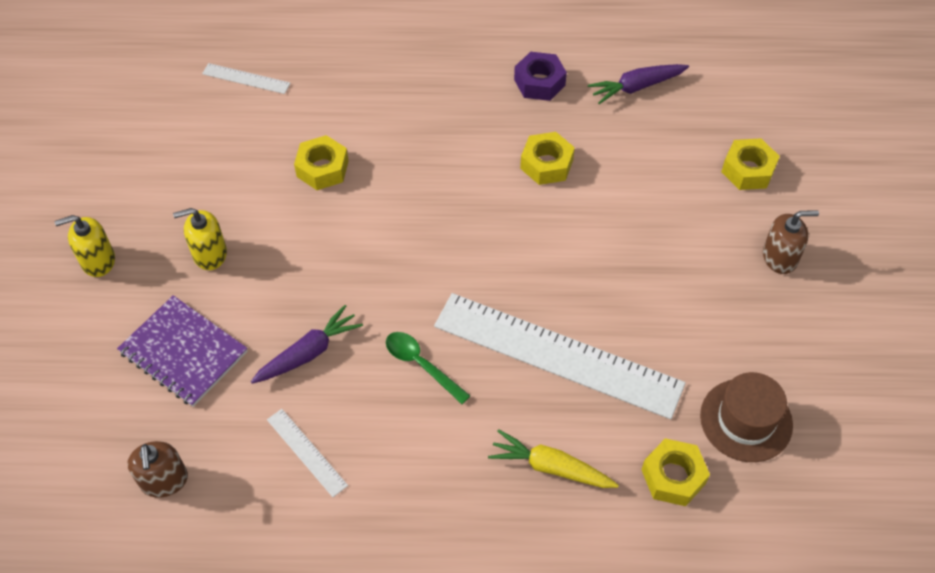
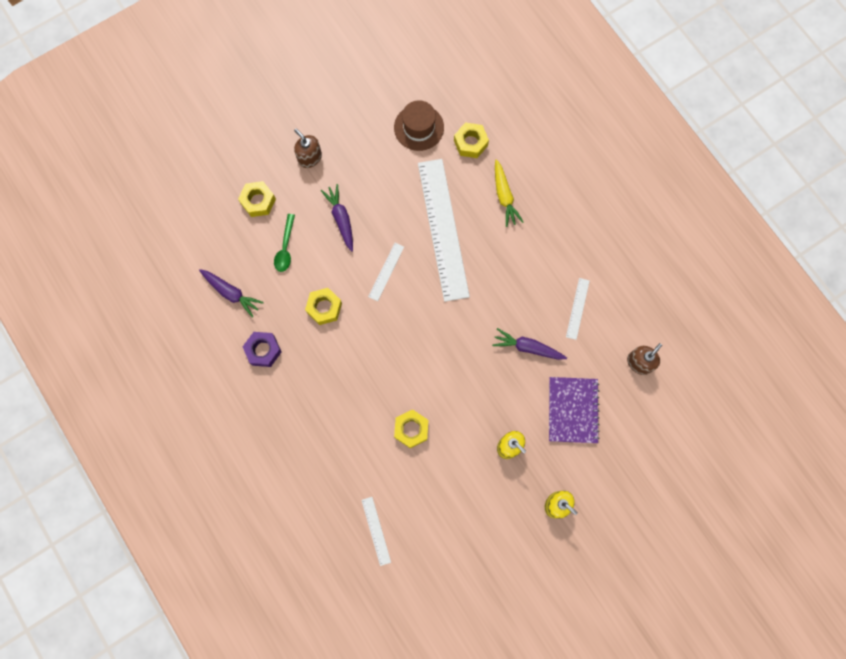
camera: 125 degrees left, 20 degrees up
(421, 365) = (494, 288): green spoon -> green spoon (285, 248)
(545, 253) = (386, 271): none -> white ruler
(658, 244) = (341, 219): none -> purple carrot

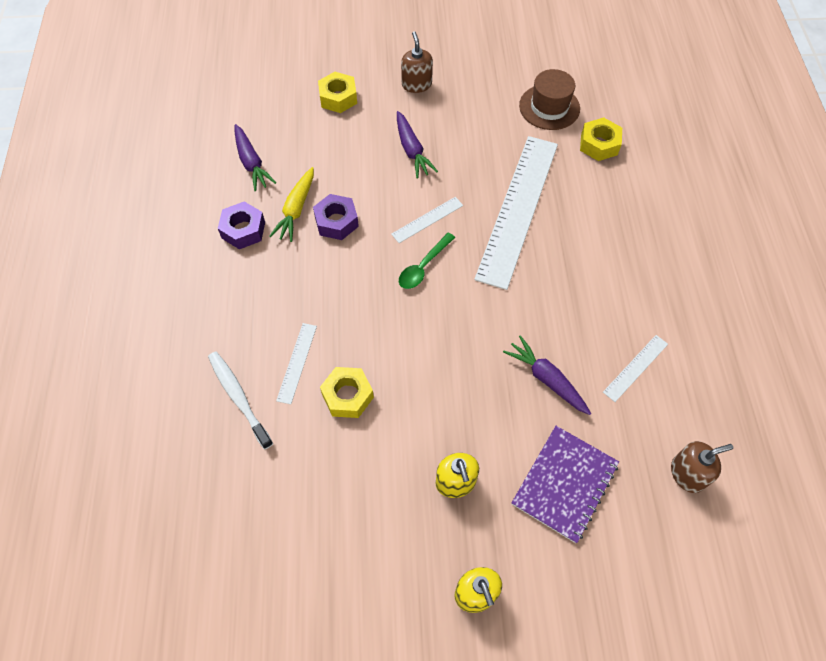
camera: 30 degrees right, 15 degrees down
(285, 248) = (336, 149): green spoon -> green spoon (423, 266)
(324, 308) = (336, 222): yellow nut -> purple nut
(341, 219) = (412, 150): purple carrot -> purple carrot turned 150 degrees clockwise
(343, 470) = (239, 398): none -> white toothbrush
(376, 530) = (227, 489): white ruler -> white ruler (297, 362)
(504, 196) = (609, 210): yellow carrot -> yellow carrot (296, 209)

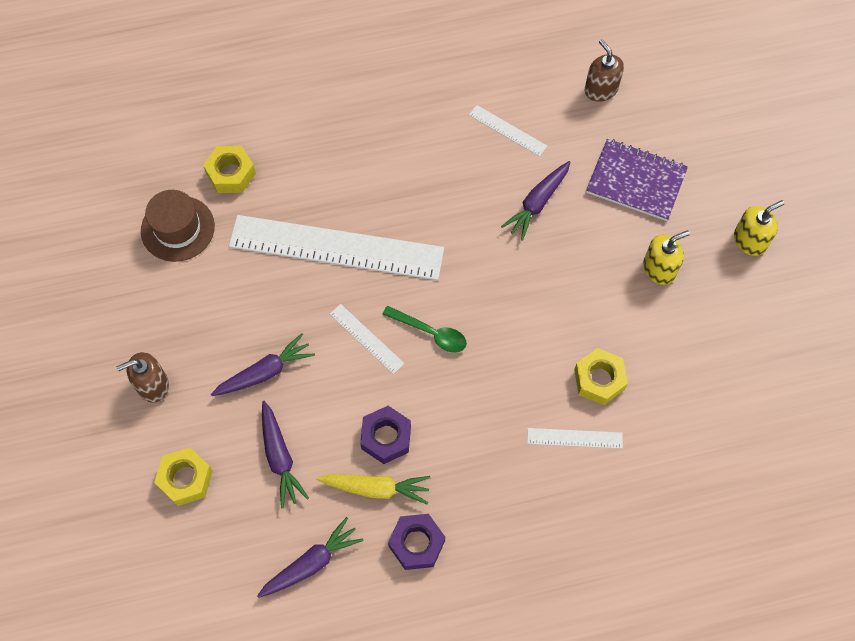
camera: 100 degrees left, 5 degrees up
(239, 398) = (628, 487): white toothbrush -> none
(339, 152) = (280, 457): none -> purple carrot

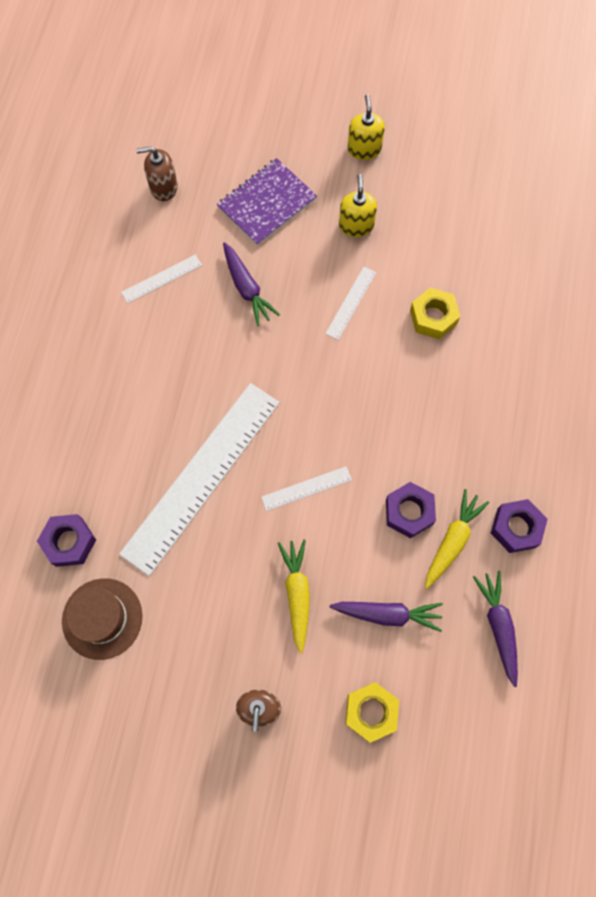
camera: 65 degrees left, 5 degrees up
(231, 174) = (69, 542): yellow nut -> purple nut
(265, 372) = (297, 594): purple carrot -> yellow carrot
(430, 333) = (327, 431): green spoon -> none
(574, 438) = (475, 360): white ruler -> white ruler (351, 303)

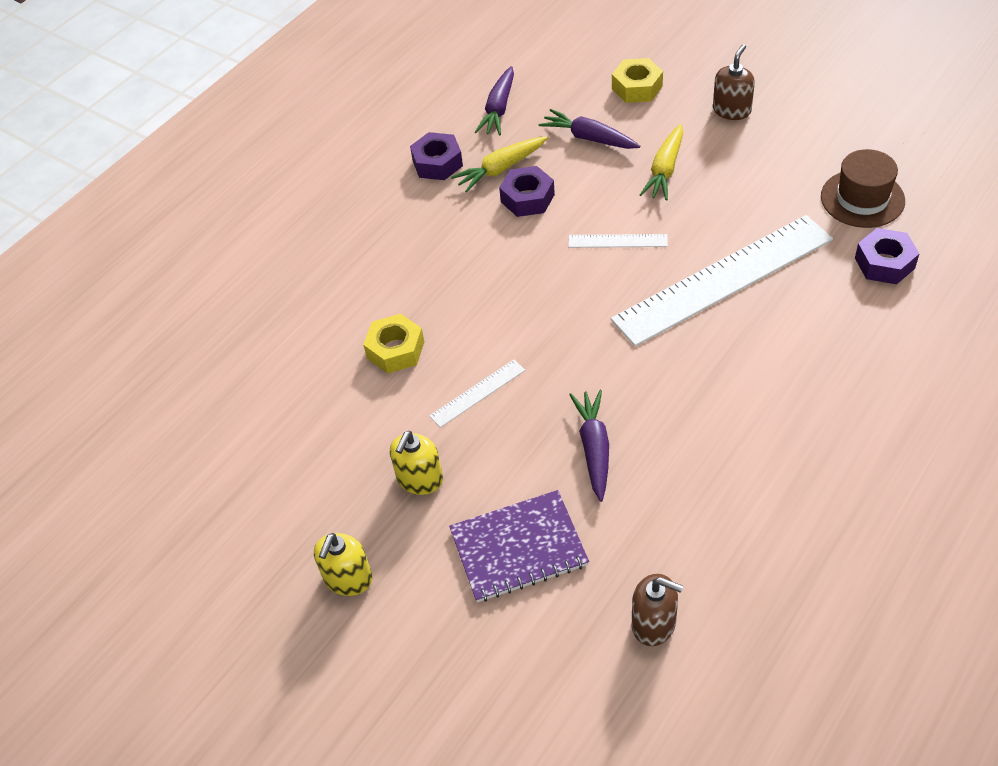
camera: 150 degrees left, 20 degrees down
(161, 279) = (699, 495): white ruler -> none

